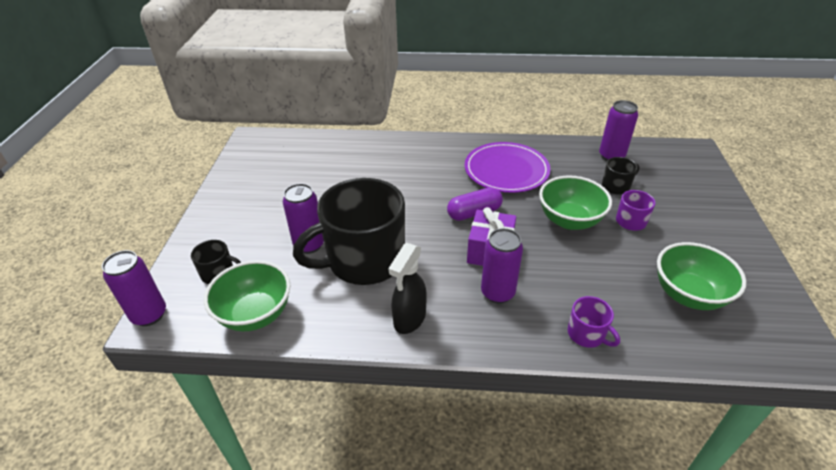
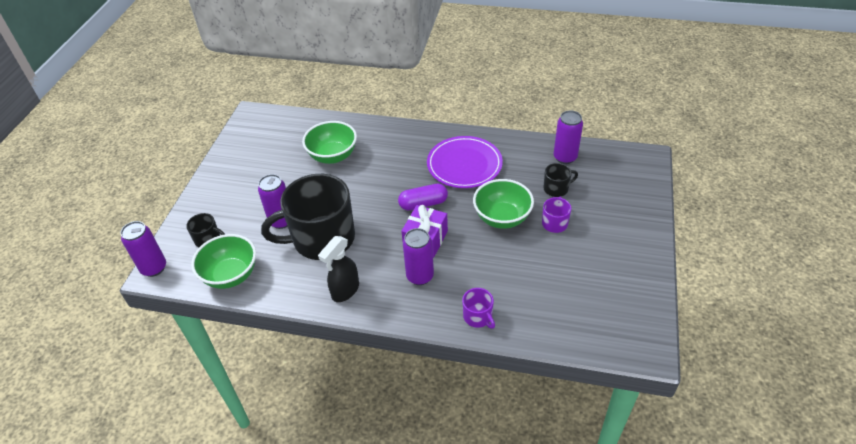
camera: 10 degrees right, 5 degrees up
(688, 295) = (574, 293): green bowl -> green bowl (333, 156)

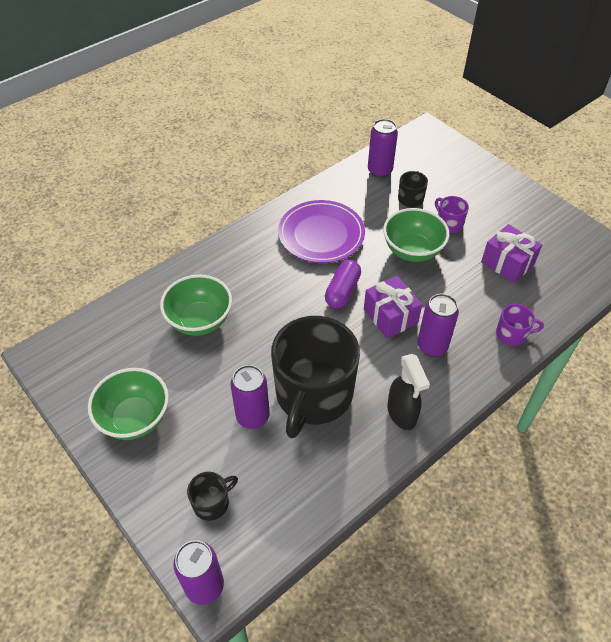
camera: 55 degrees left, 5 degrees up
(231, 275) = (291, 506): green bowl -> green bowl (135, 418)
(551, 278) = (507, 263): none -> purple gift

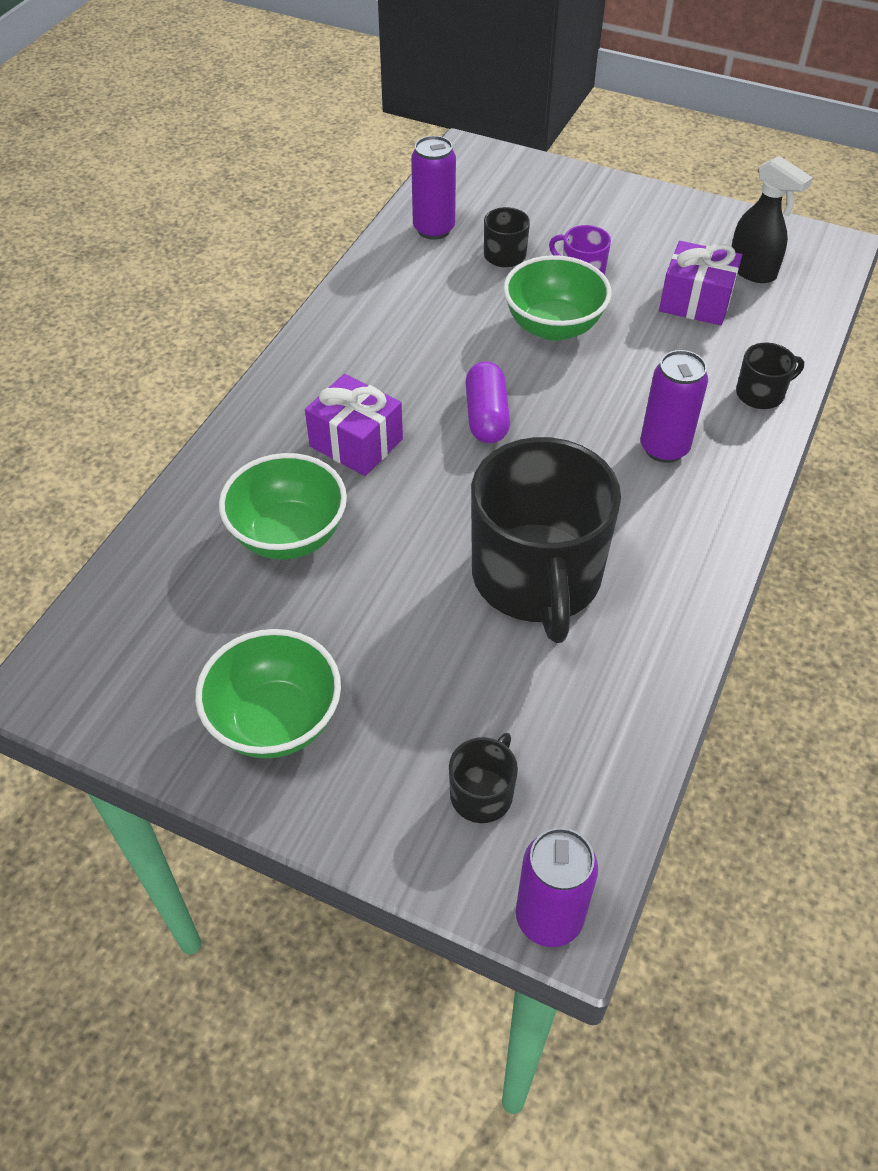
camera: 25 degrees left, 0 degrees up
(252, 416) = (465, 644): purple can -> none
(321, 234) = (402, 346): purple plate -> none
(390, 316) = (579, 428): purple gift -> purple gift (356, 443)
(402, 414) = (681, 555): black spray bottle -> black spray bottle (752, 271)
(512, 334) = (761, 393): purple mug -> black mug

